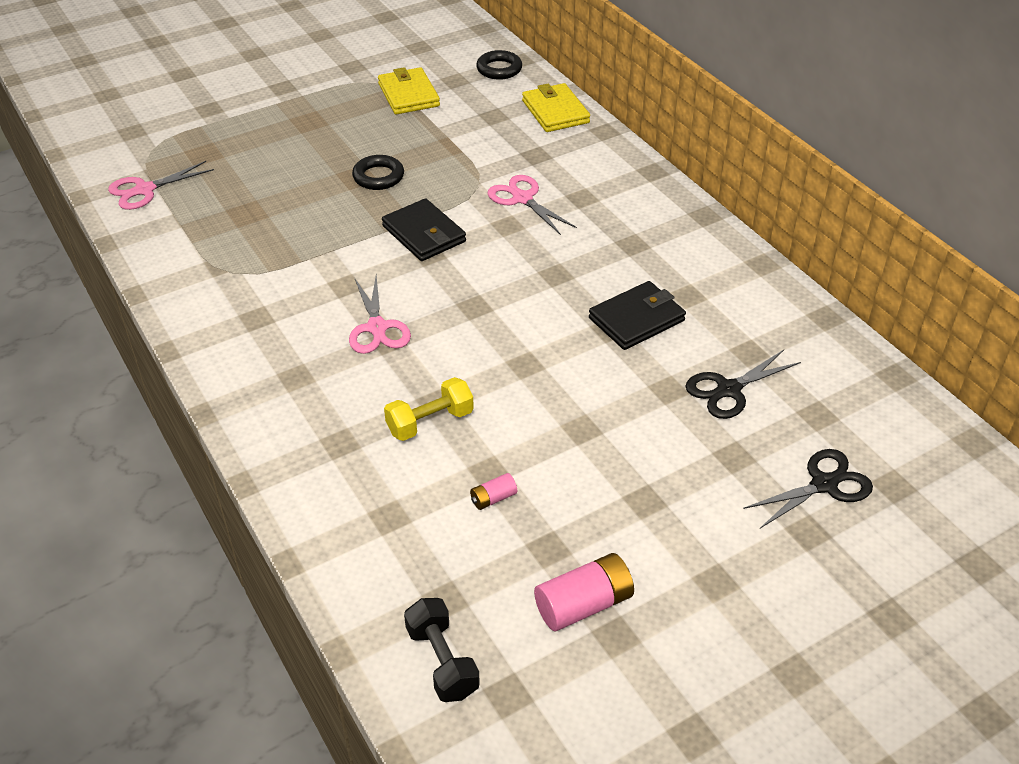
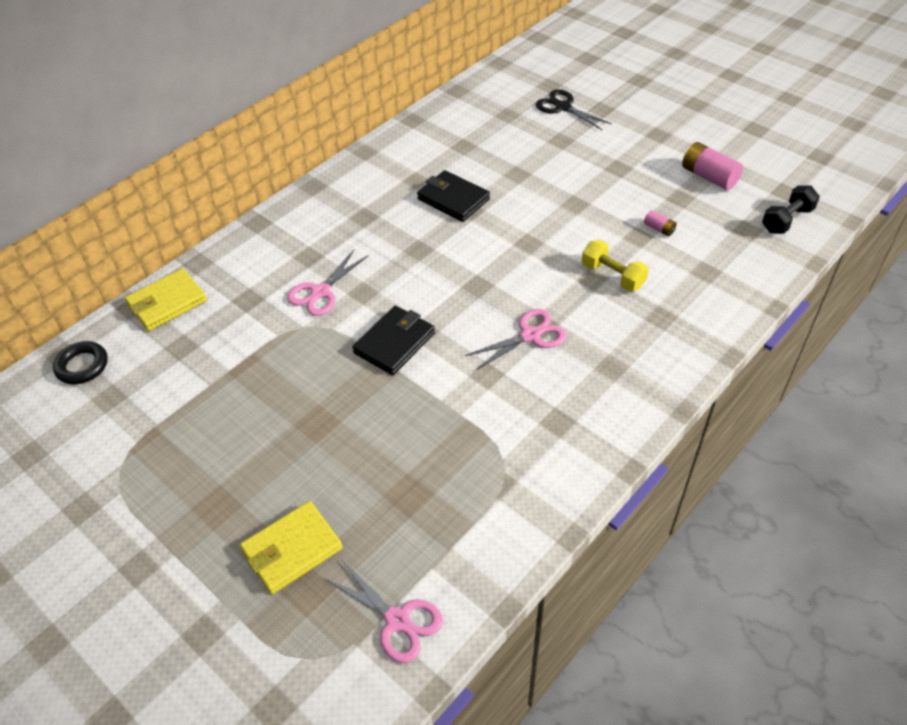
camera: 105 degrees left, 5 degrees up
(378, 177) = (313, 405): black ring -> none
(408, 95) = (146, 430): yellow wallet -> yellow wallet (292, 549)
(729, 390) = (504, 149): black scissors -> none

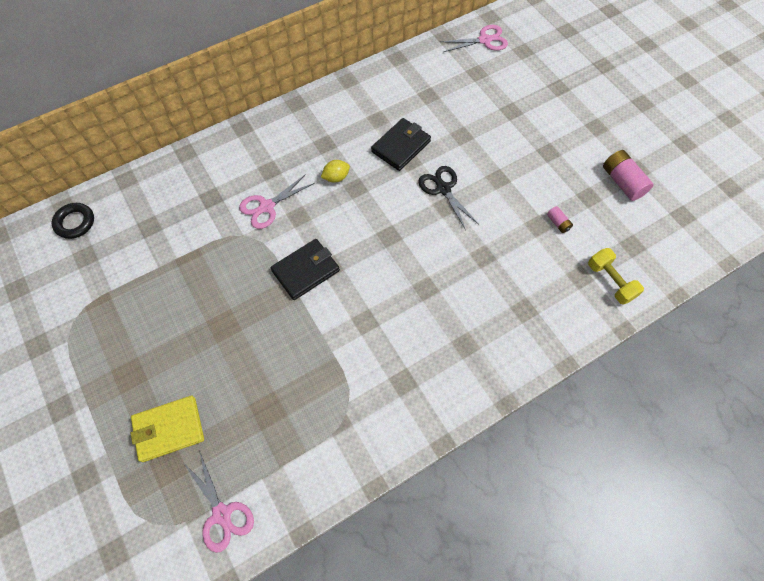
camera: 15 degrees right, 15 degrees up
(167, 303) = (152, 183): yellow wallet -> none
(391, 245) = (336, 177): none -> yellow lemon
(453, 199) = (401, 146): black wallet -> black wallet turned 75 degrees clockwise
(530, 335) = (412, 295): pink scissors -> pink scissors (484, 40)
(563, 107) = (526, 77): black scissors -> black scissors (443, 189)
(612, 276) = (500, 258): yellow dumbbell -> yellow dumbbell (610, 281)
(787, 220) = (671, 245): black dumbbell -> none

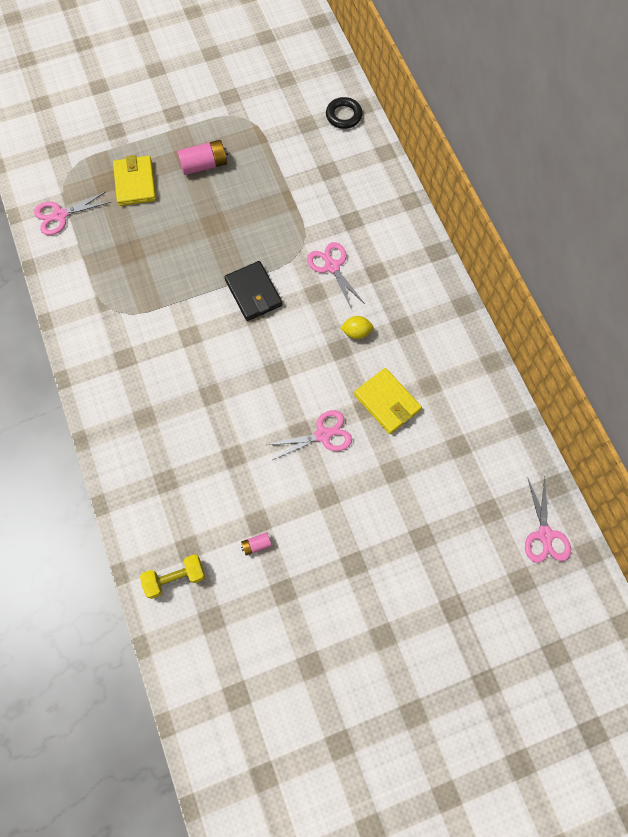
camera: 100 degrees right, 5 degrees up
(336, 177) = (356, 332): yellow lemon -> yellow lemon turned 75 degrees counterclockwise
(401, 146) = (387, 402): black wallet -> yellow wallet
(443, 189) = (323, 435): black scissors -> pink scissors
(622, 182) = (296, 639): pink battery -> pink battery (204, 165)

